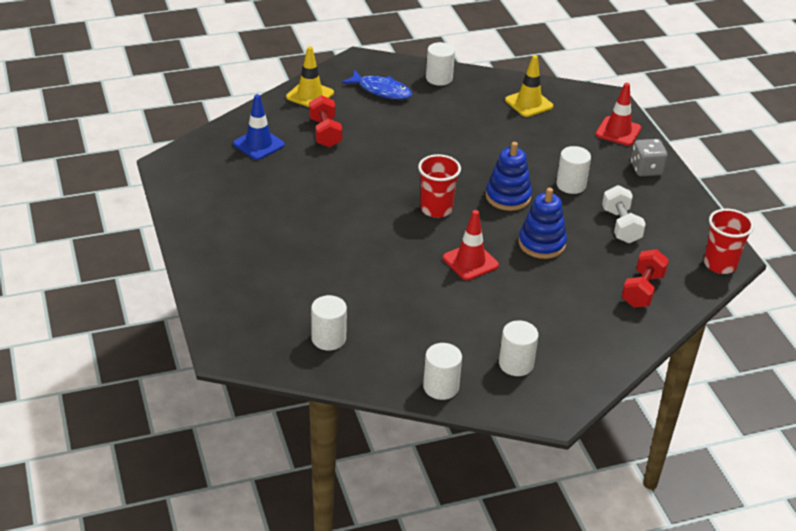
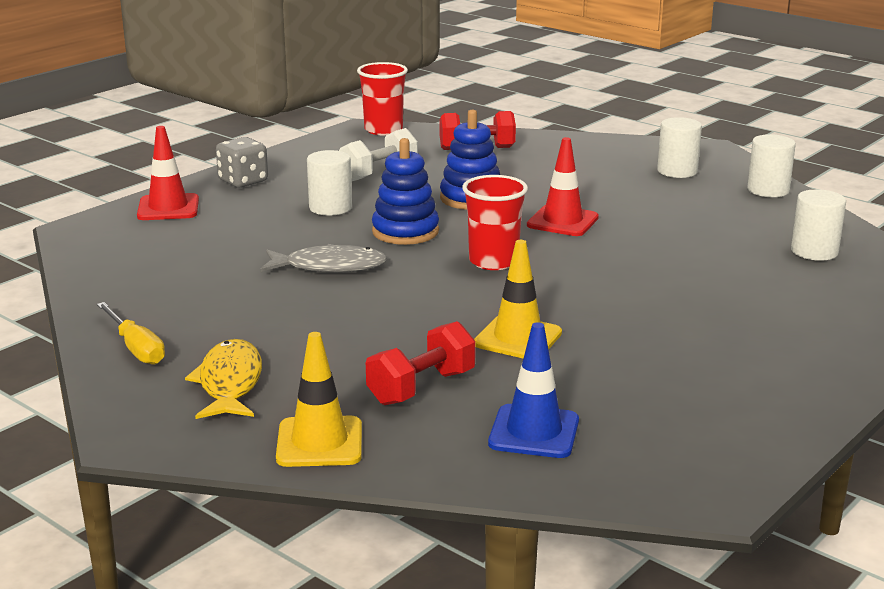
camera: 120 degrees left, 15 degrees down
(381, 90) = (230, 383): blue fish -> yellow fish
(439, 78) = (136, 348): white cylinder -> yellow screwdriver
(481, 155) = (329, 267): none -> grey fish
(529, 103) = (149, 269): yellow traffic cone -> yellow traffic cone (518, 338)

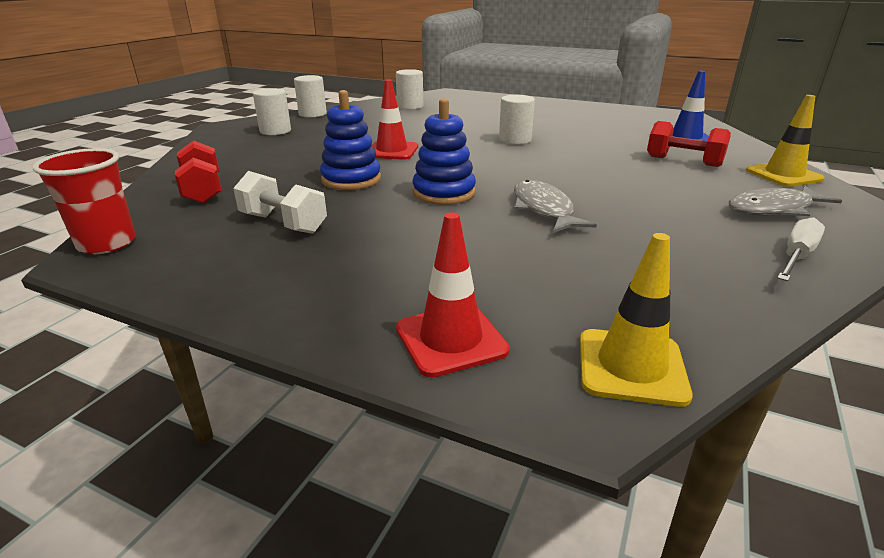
camera: 105 degrees left, 5 degrees up
(136, 348) = (796, 256): yellow screwdriver -> white screwdriver
(230, 383) = (774, 209): yellow fish -> grey fish
(243, 181) = (322, 302): grey dice -> none
(330, 208) = (400, 231): white cylinder -> white cylinder (515, 140)
(493, 261) = (482, 162): red cup -> none
(518, 338) = (591, 148): yellow traffic cone -> yellow traffic cone (631, 367)

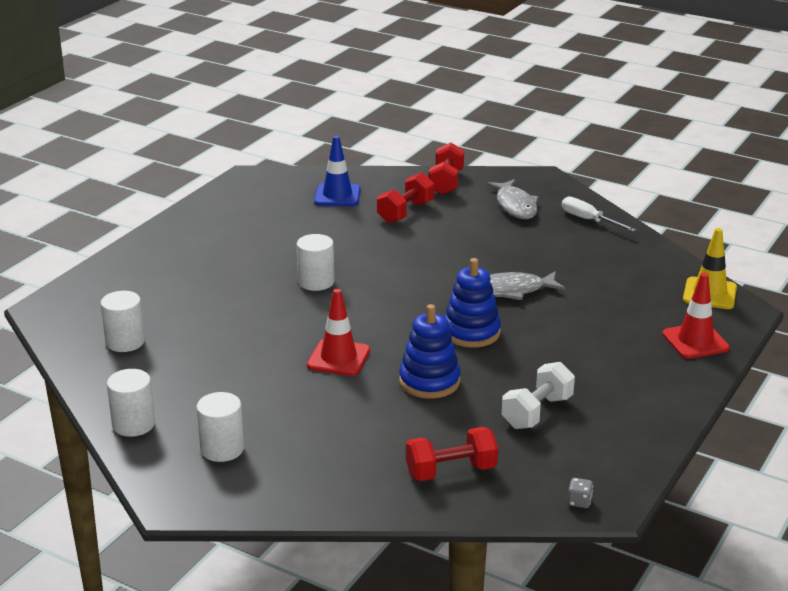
camera: 85 degrees left, 0 degrees up
(107, 244) = (579, 502): red cup -> grey dice
(783, 175) = (446, 182): yellow traffic cone -> red dumbbell

